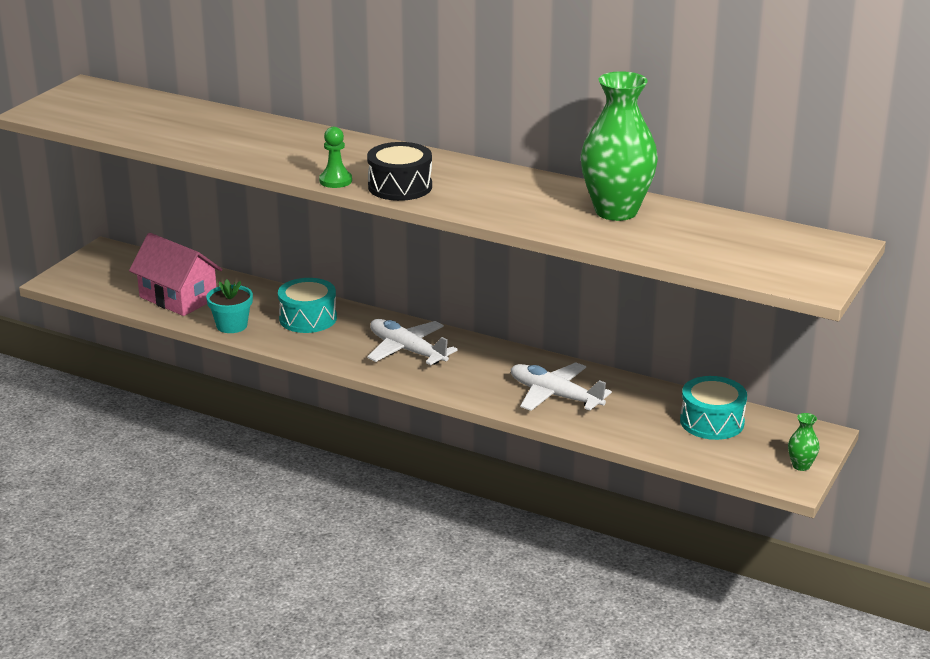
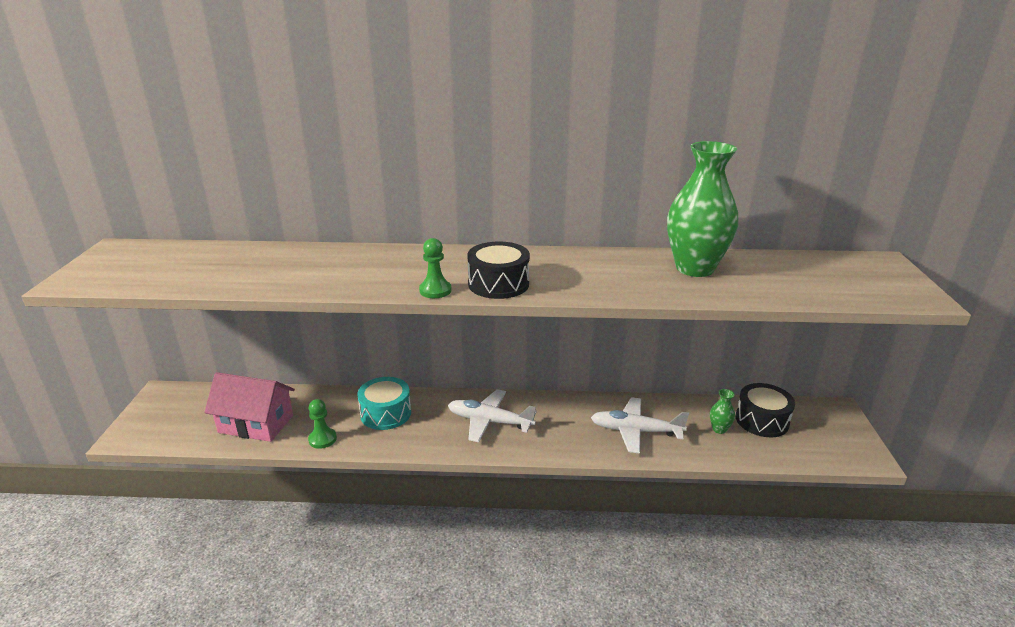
camera: 25 degrees left, 0 degrees up
(232, 325) = (322, 439): turquoise flower pot -> green pawn
(712, 422) = (762, 420): turquoise drum -> black drum
(801, 466) = (857, 441): green vase -> green vase (719, 429)

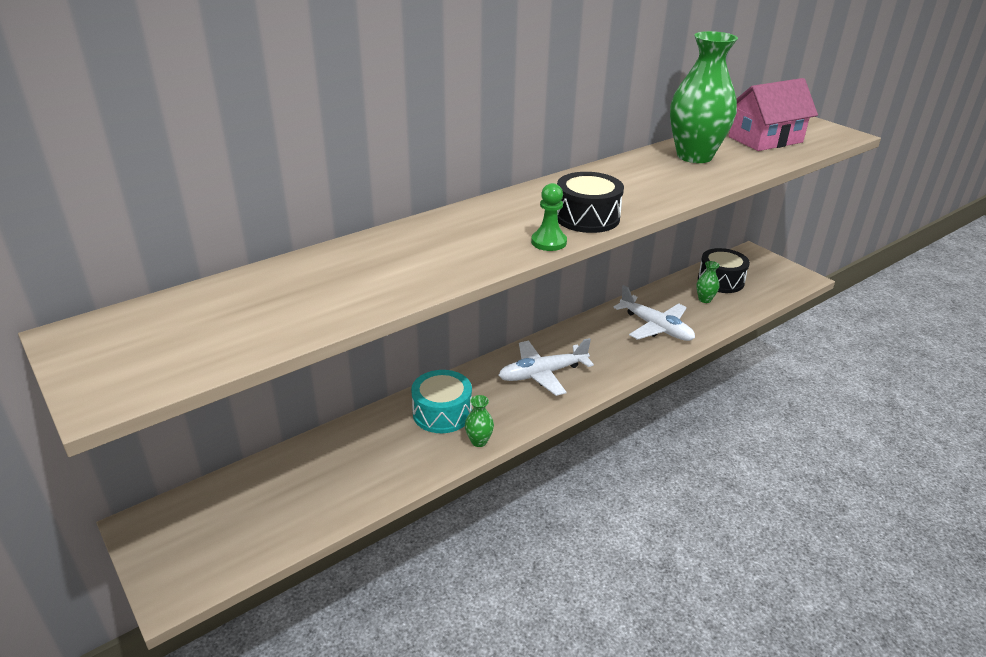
camera: 40 degrees left, 5 degrees up
(256, 424) = (321, 492): pink house -> pink house (765, 139)
(322, 439) = (416, 467): green pawn -> none
(381, 444) = (479, 441): none -> green vase
(635, 431) = (656, 327): white plane -> white plane turned 105 degrees counterclockwise

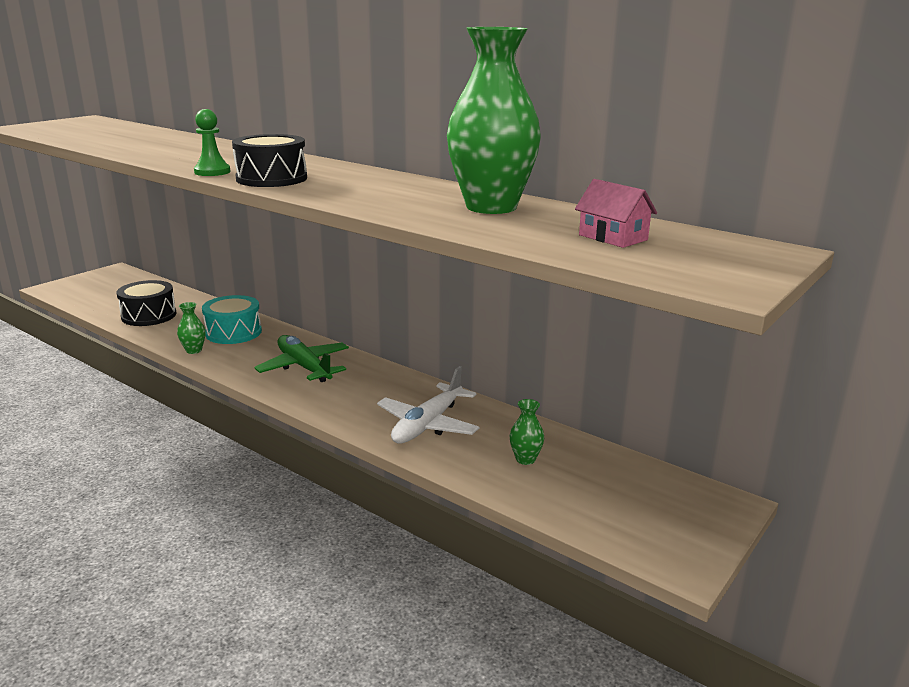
camera: 75 degrees right, 10 degrees down
(542, 374) = (304, 367): white plane -> green plane
(720, 281) = (595, 473): black drum -> black drum (149, 315)
(765, 139) = (613, 237): pink house -> pink house, size x0.54

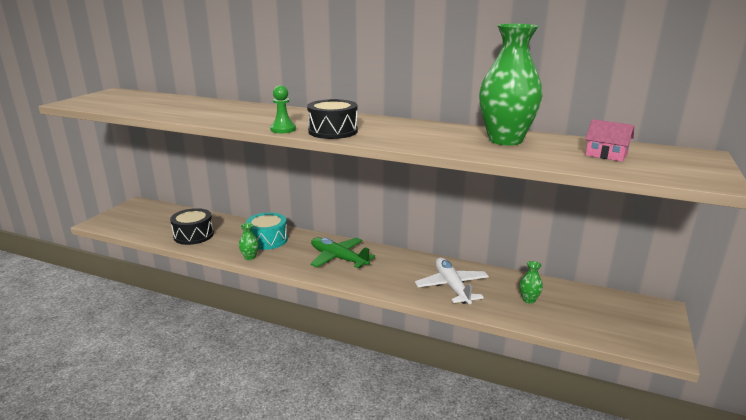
camera: 15 degrees left, 0 degrees up
(427, 425) = (452, 286): white plane -> white plane turned 150 degrees clockwise

